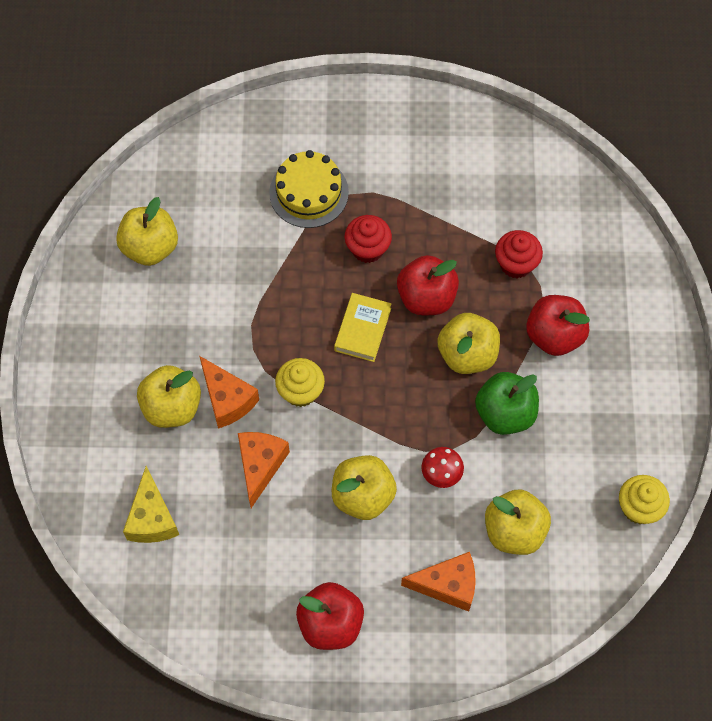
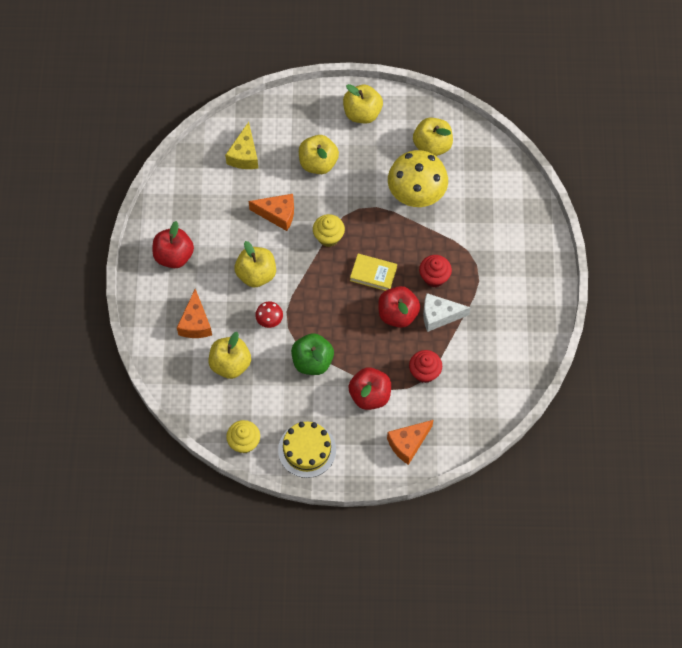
camera: 90 degrees right, 0 degrees up
(152, 518) = (244, 155): yellow cheese -> yellow cheese turned 75 degrees counterclockwise
(227, 399) = (323, 194): orange cheese -> orange cheese (408, 444)
(233, 270) = (416, 195): none -> yellow mushroom
(309, 192) = (477, 240): yellow cake -> yellow cake (307, 450)
(428, 243) = (439, 316): none -> white cheese
(467, 354) = (355, 339): yellow apple -> yellow apple (362, 113)

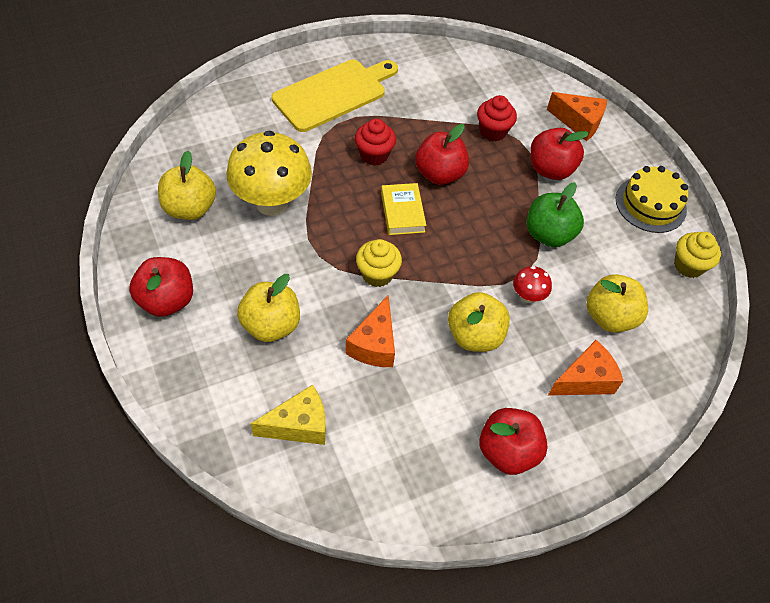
camera: 120 degrees left, 10 degrees down
(277, 214) = (374, 344): orange cheese -> orange cheese turned 150 degrees counterclockwise
(362, 113) = (166, 300): yellow apple -> red apple
(439, 316) = (419, 138): white cheese -> none
(509, 274) = (333, 94): none -> yellow cutting board

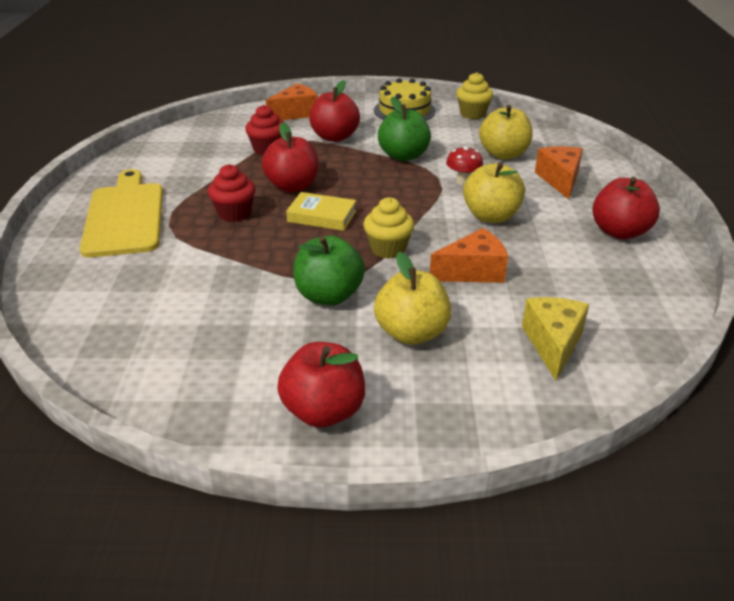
camera: 60 degrees left, 20 degrees down
(190, 208) = (191, 358): yellow apple -> none
(271, 203) = (239, 292): yellow mushroom -> none
(293, 257) = (329, 295): none -> green apple
(374, 344) = (473, 271): orange cheese -> orange cheese turned 60 degrees counterclockwise

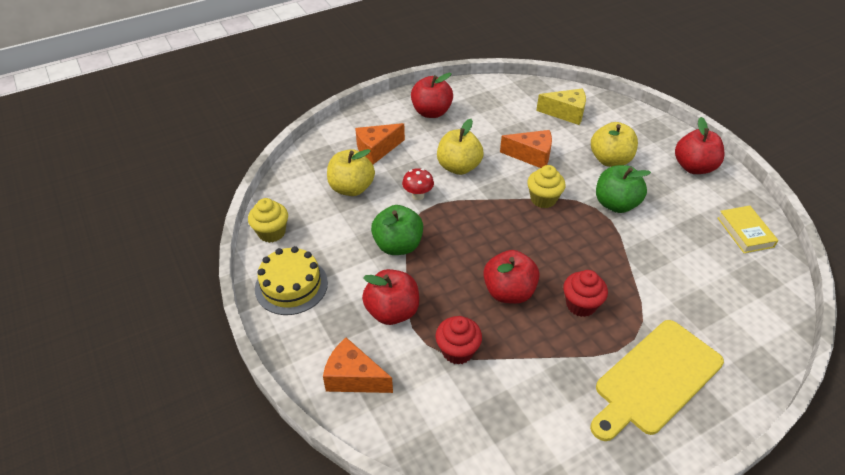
camera: 120 degrees left, 10 degrees up
(322, 216) = (536, 250): yellow book -> yellow book (745, 232)
(473, 271) = (531, 156): orange cheese -> orange cheese turned 150 degrees clockwise
(553, 344) = (566, 113): yellow cheese -> yellow cheese turned 150 degrees counterclockwise

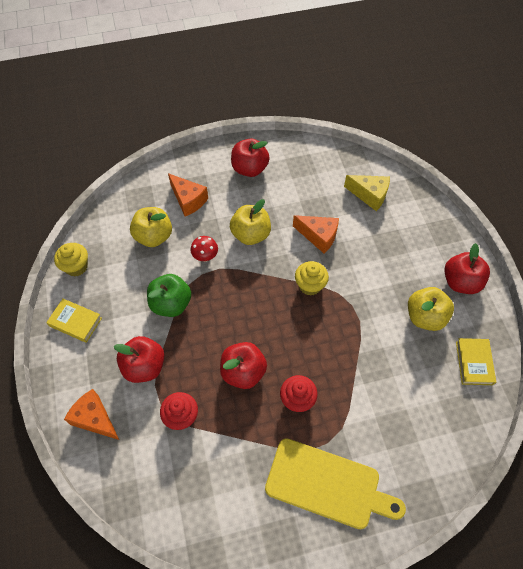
camera: 15 degrees right, 15 degrees up
(291, 285) = (75, 322): yellow cake -> yellow book
(377, 150) = (188, 200): orange cheese -> orange cheese turned 120 degrees counterclockwise
(610, 160) = (387, 256): yellow apple -> yellow apple (425, 317)
(616, 204) = (371, 305): green apple -> none
(655, 379) = (327, 484): yellow cutting board -> yellow cutting board turned 135 degrees counterclockwise

